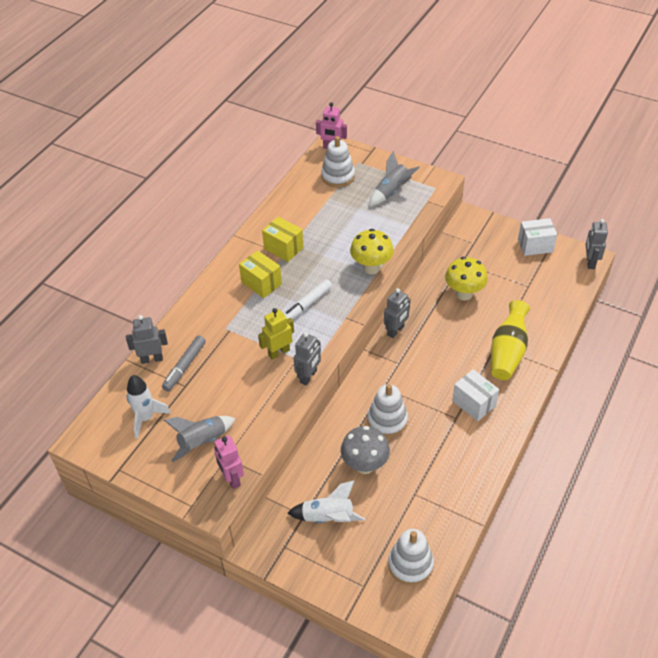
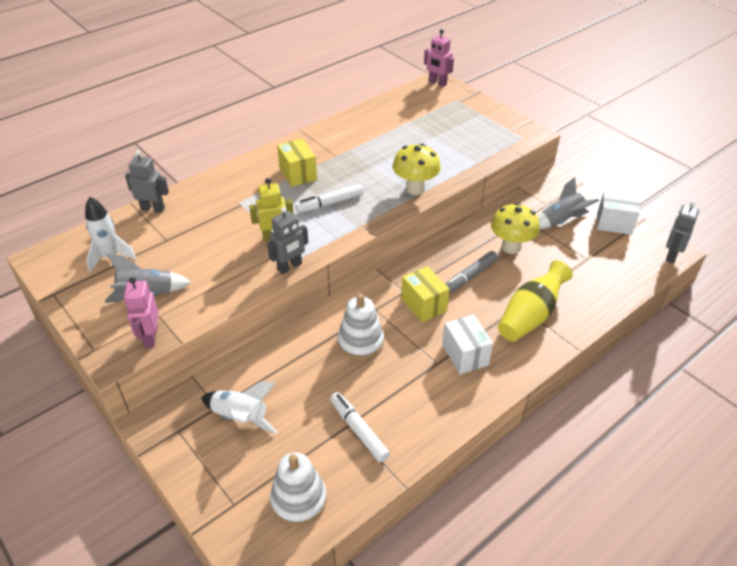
camera: 20 degrees right, 5 degrees down
(185, 366) = (178, 223): grey marker -> grey marker (470, 276)
(283, 248) = (338, 151): yellow box -> yellow box (423, 305)
(338, 176) = (429, 106): white stacking toy -> none
(365, 465) = (311, 378): grey mushroom -> none
(391, 192) = (475, 130): grey rocket -> grey rocket (560, 221)
(396, 331) = (419, 261): grey robot -> none
(425, 494) = (359, 431): none -> white marker

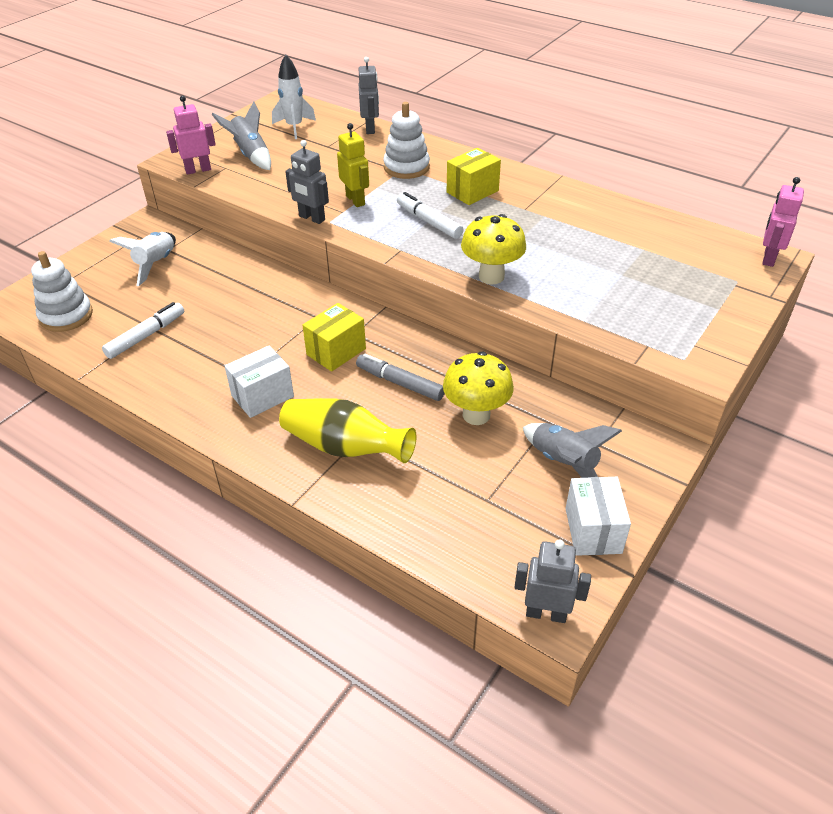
camera: 75 degrees right, 0 degrees up
(360, 342) = (265, 316): white stacking toy -> white stacking toy (406, 167)

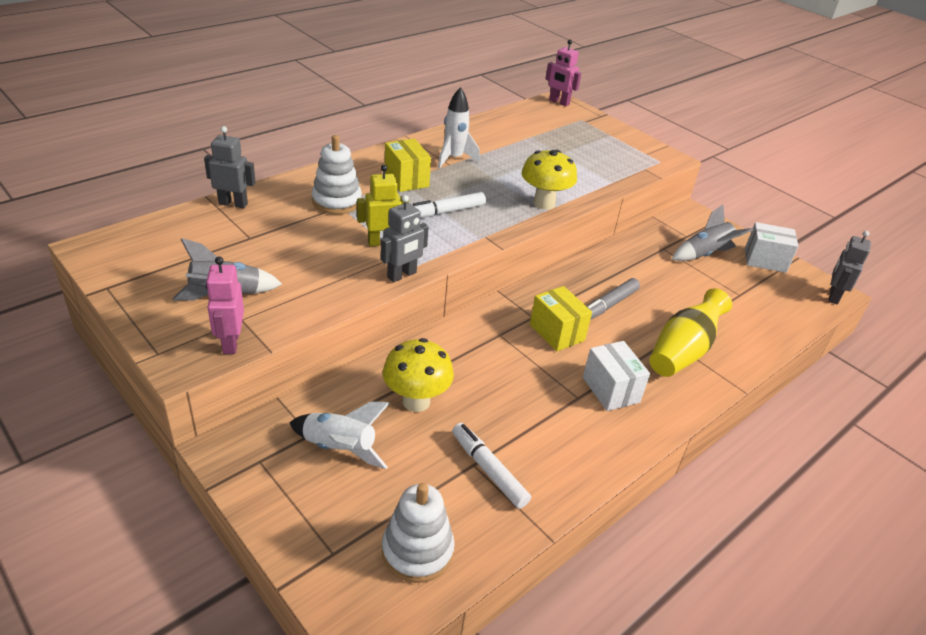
camera: 80 degrees left, 5 degrees down
(294, 127) = (180, 251): white rocket -> white rocket (454, 158)
(476, 415) = (652, 277): yellow mushroom -> yellow mushroom (416, 401)

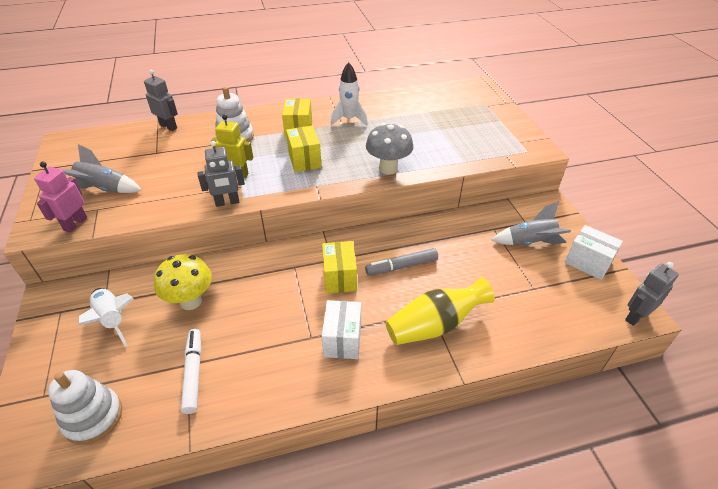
camera: 30 degrees right, 5 degrees up
(446, 212) = (304, 160): white marker -> yellow box
(544, 203) = (388, 168): yellow mushroom -> grey mushroom
(559, 102) = (478, 86): pink robot -> none

